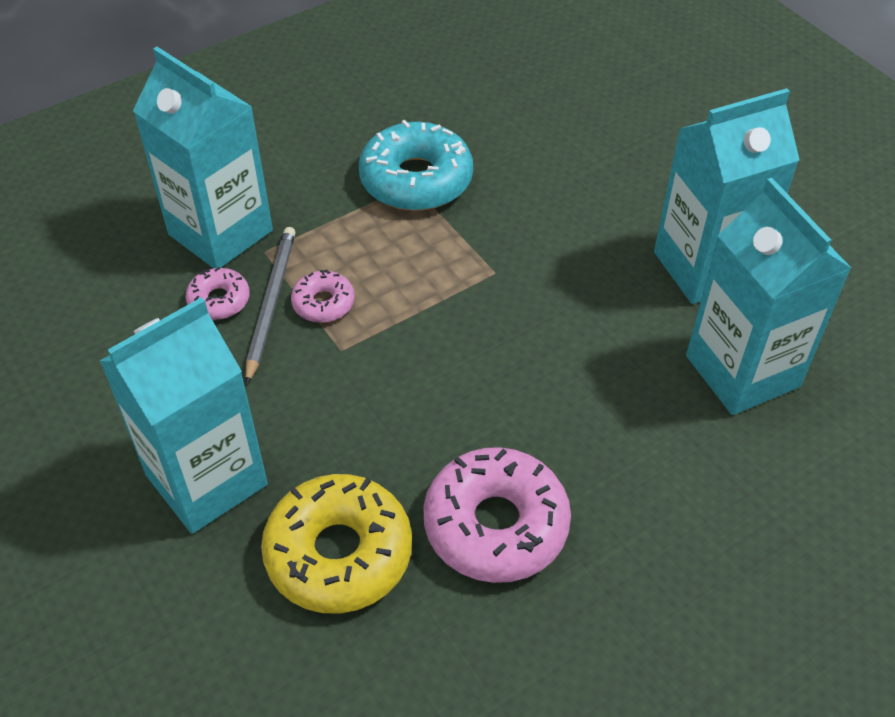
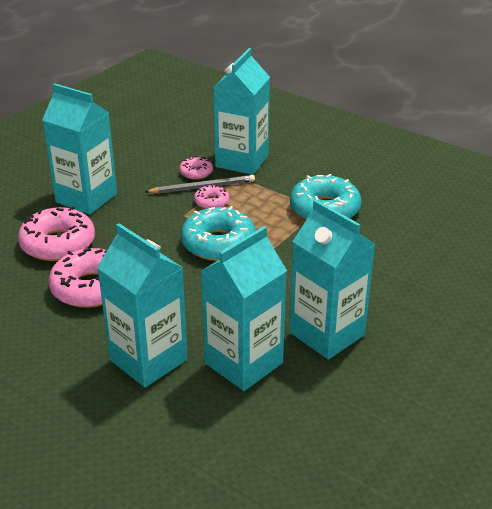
camera: 70 degrees right, 15 degrees down
(339, 553) = (58, 244): yellow donut -> pink donut
(446, 325) = (218, 243): none -> turquoise donut
(706, 482) = (148, 360): none -> turquoise carton

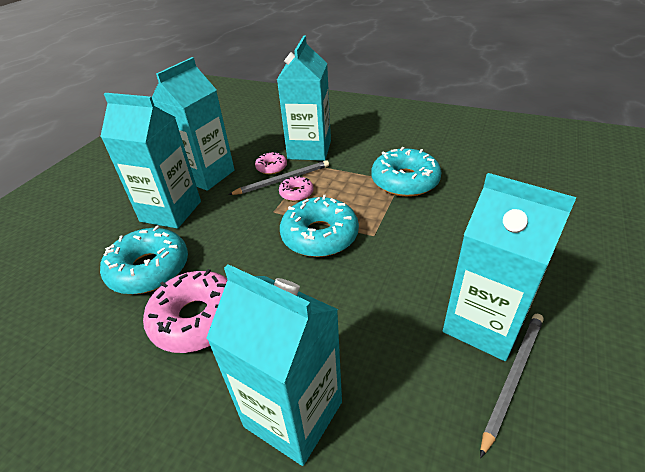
camera: 10 degrees left, 5 degrees up
(58, 244) = (149, 269): pink donut -> turquoise donut
(243, 363) = (411, 390): turquoise carton -> turquoise carton (206, 175)
(327, 370) = (513, 377): none -> grey pencil

